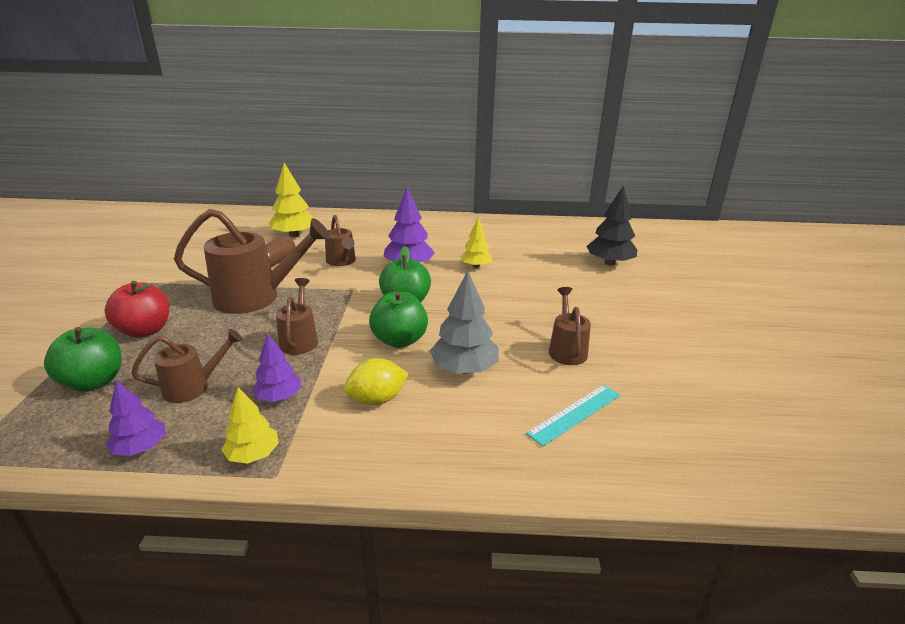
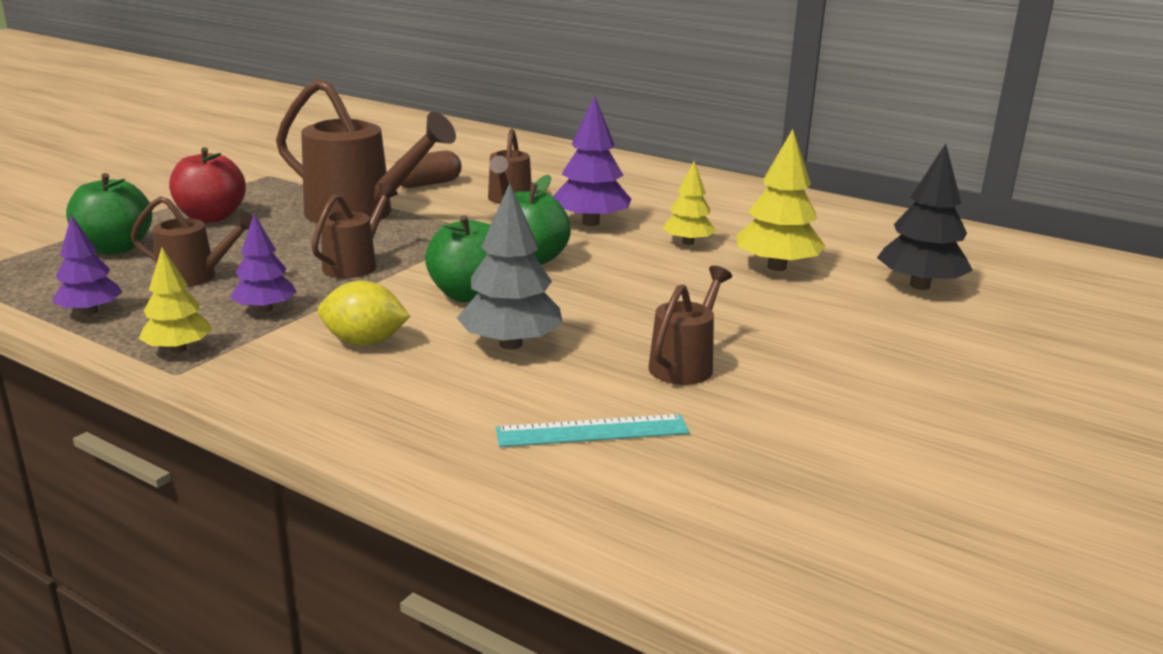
camera: 30 degrees right, 5 degrees down
(294, 235) = (486, 161): yellow tree -> yellow tree (776, 267)

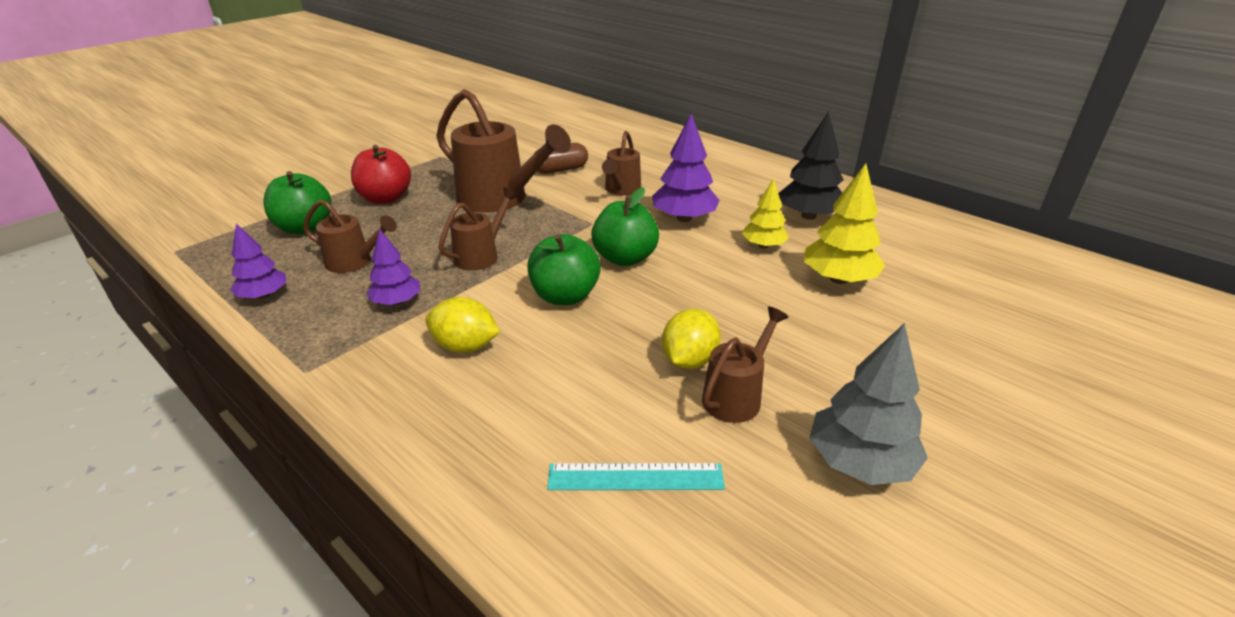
camera: 10 degrees right, 10 degrees up
(178, 349) = (316, 343): yellow tree -> none
(510, 344) = (586, 358): grey tree -> grey tree (859, 462)
(627, 340) = (689, 360): none -> yellow lemon
(920, 285) = (970, 310): black tree -> black tree (808, 216)

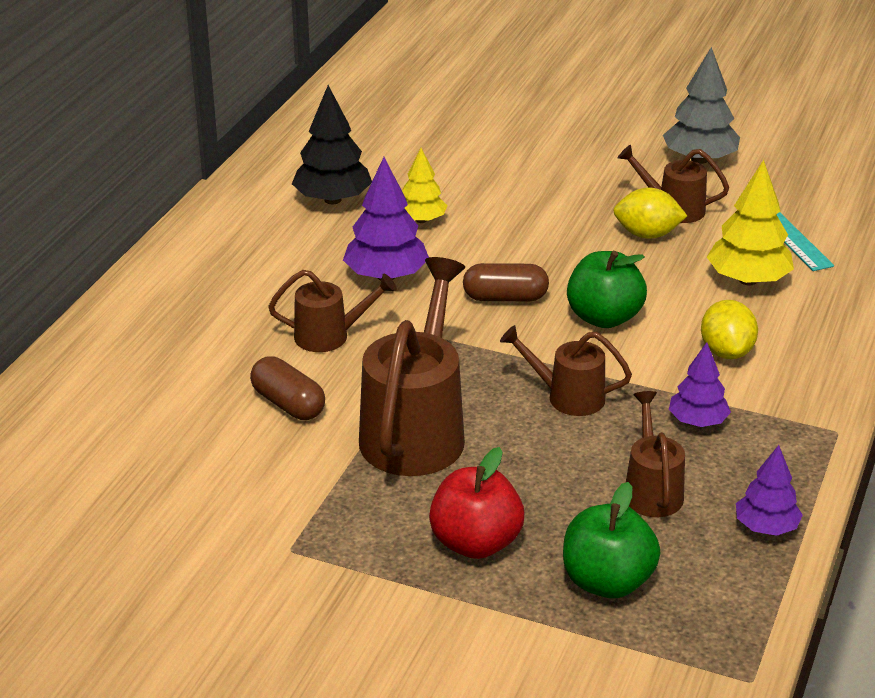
camera: 110 degrees left, 0 degrees up
(625, 258) = (505, 298): green apple -> brown capsule
(838, 279) = (462, 177): yellow tree -> yellow tree (747, 280)

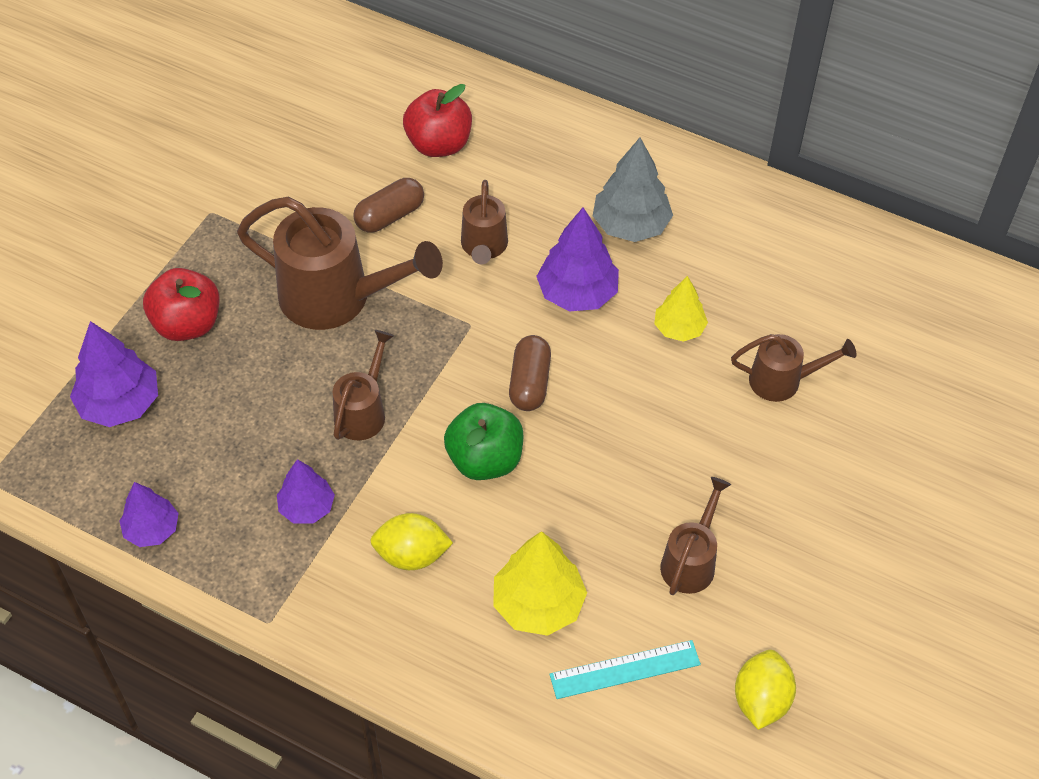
camera: 95 degrees right, 20 degrees up
(173, 378) = (439, 144): none -> red apple
(333, 199) = (722, 260): black tree -> none
(607, 581) = (119, 404): green apple -> purple tree
(647, 234) = (637, 525): yellow lemon -> yellow lemon (761, 700)
(651, 490) = (221, 454): brown watering can -> brown watering can (783, 381)
(699, 159) = (805, 612): grey tree -> grey tree (630, 225)

